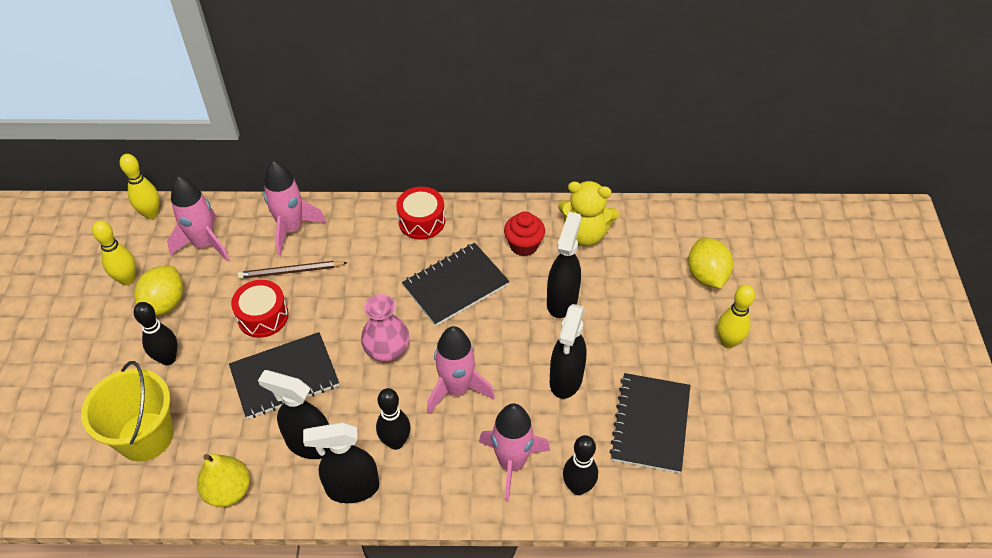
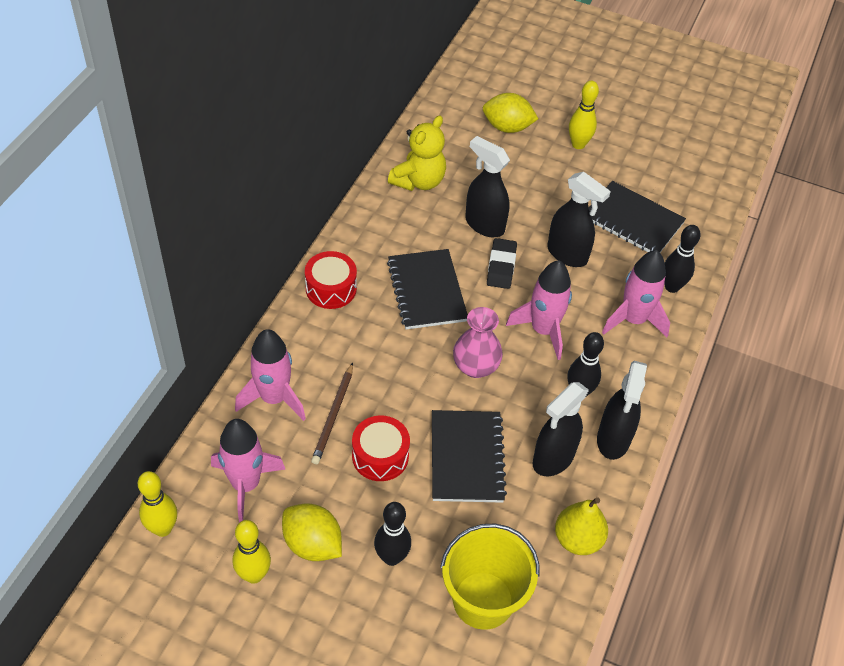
camera: 70 degrees left, 0 degrees up
(518, 331) = (501, 266): none -> black eraser
(524, 245) = (407, 226): red cupcake -> none

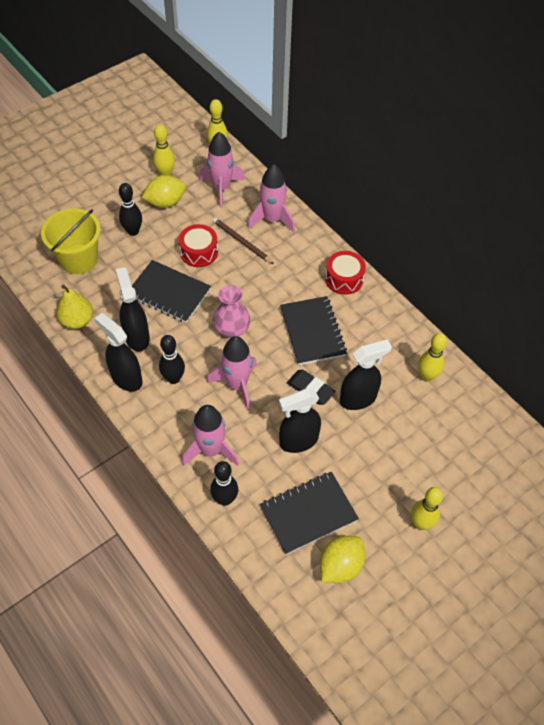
camera: 120 degrees right, 5 degrees up
(419, 181) = (426, 376): yellow teddy bear -> yellow bowling pin
(427, 291) = (312, 332): black notebook -> black notebook turned 60 degrees clockwise
(507, 127) = (466, 475): yellow lemon -> yellow lemon (340, 566)

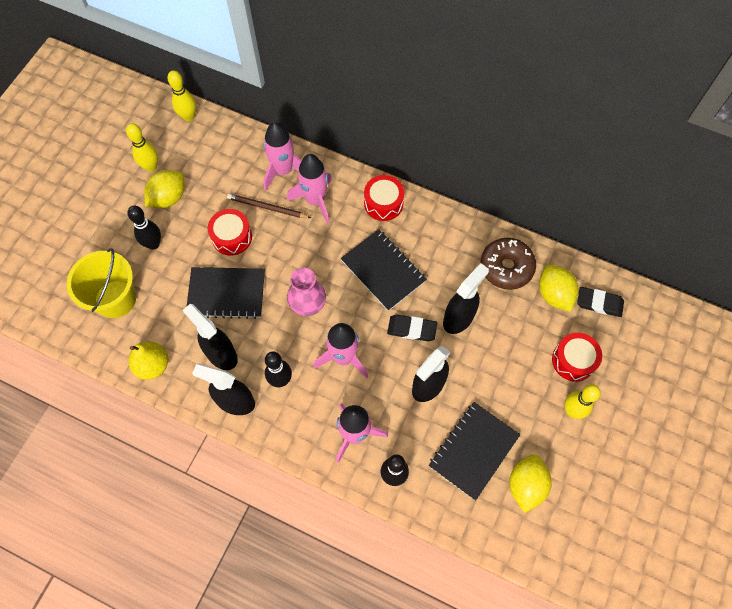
camera: 25 degrees left, 10 degrees up
(221, 188) = (216, 158): pink rocket -> pink rocket (315, 200)
(426, 376) = (506, 267): yellow bowling pin -> brown donut
(446, 482) = (573, 360): none -> red drum
(459, 418) = (554, 294): none -> yellow lemon
(500, 444) = (599, 303): none -> black eraser

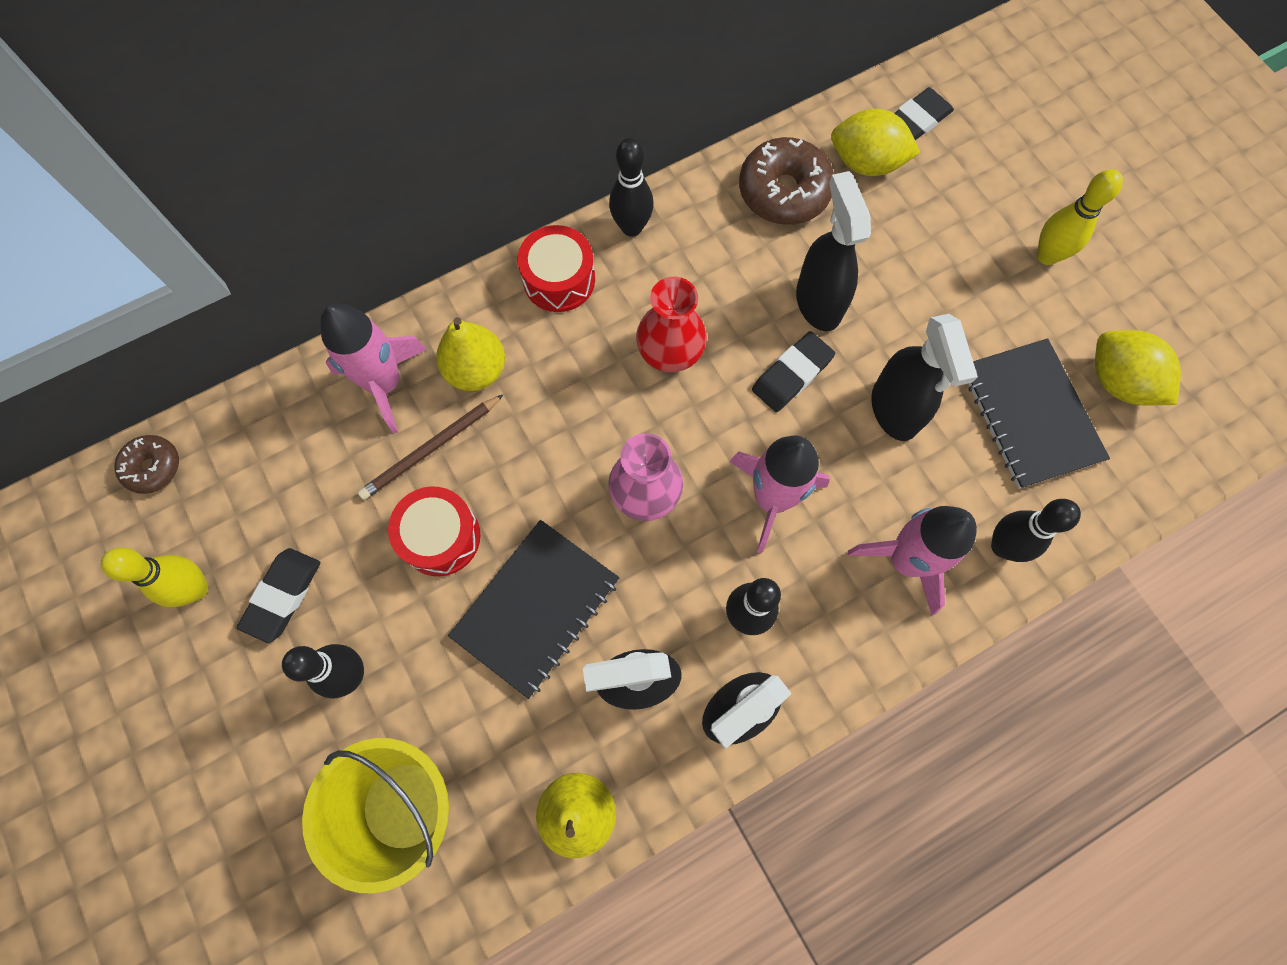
camera: 55 degrees left, 5 degrees up
(168, 198) = (282, 595): yellow lemon -> black eraser
(188, 116) = (153, 467): yellow bowling pin -> brown donut
(315, 200) = (476, 370): pink rocket -> yellow pear
(383, 271) = (670, 352): black notebook -> red vase
(433, 215) = (631, 227): none -> black bowling pin
(573, 360) = (977, 206): red drum -> none

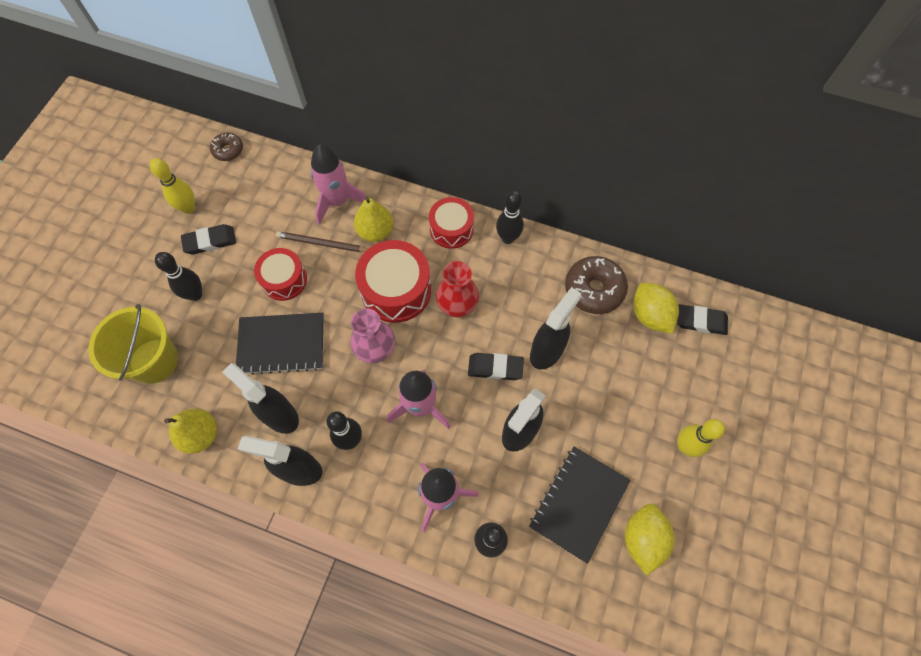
camera: 50 degrees right, 5 degrees down
(585, 408) = (396, 290): none -> red drum

